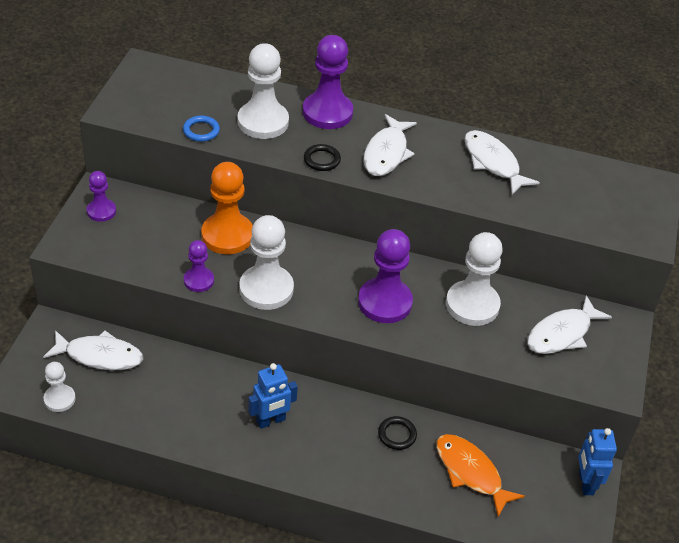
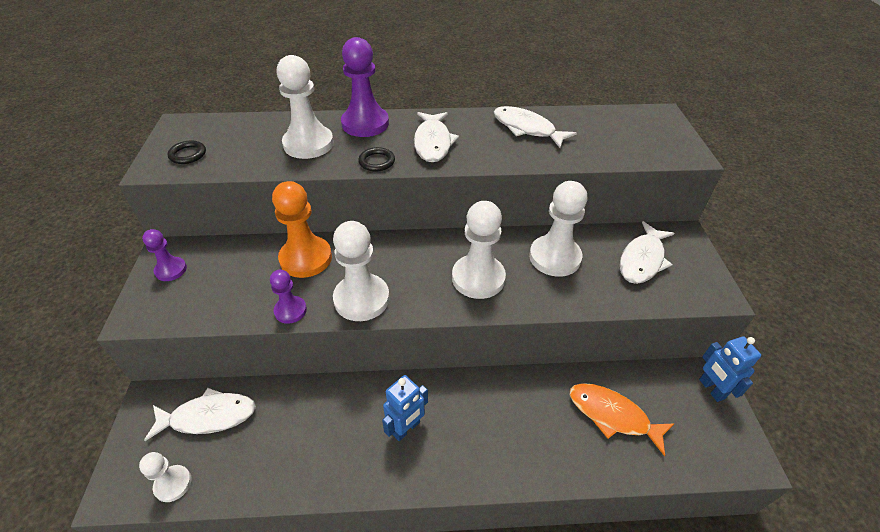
camera: 15 degrees left, 0 degrees up
(201, 131) = (250, 165): blue ring -> none
(385, 302) = (478, 278): purple pawn -> white pawn
(397, 435) = (529, 400): black ring -> black ring (188, 154)

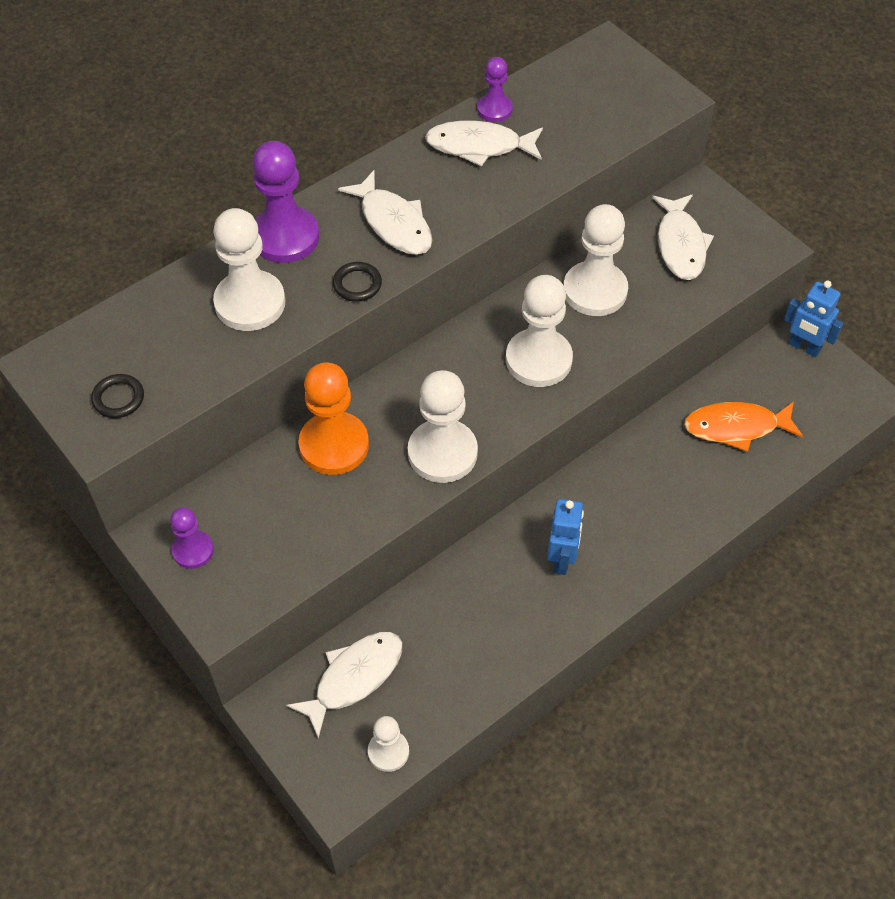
camera: 35 degrees left, 10 degrees up
(290, 310) = (382, 509): purple pawn -> purple pawn (494, 109)

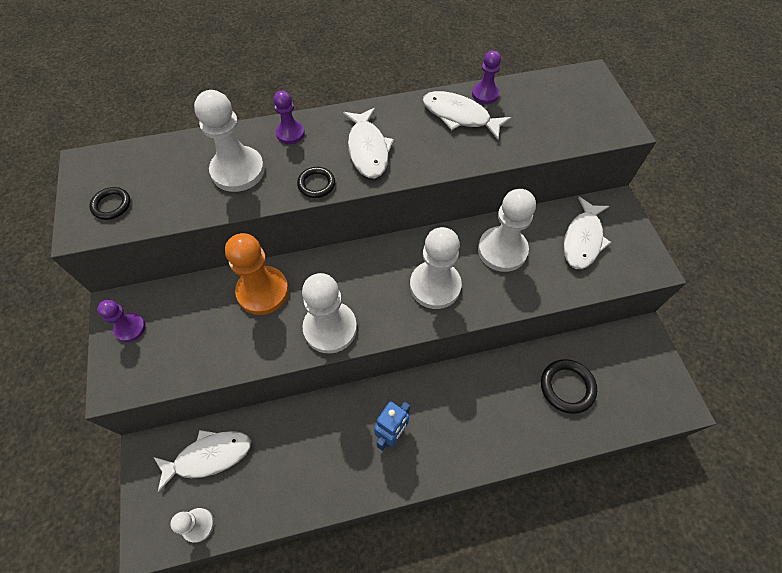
camera: 25 degrees right, 5 degrees up
(285, 237) = (290, 133): purple pawn -> purple pawn, size x0.56
(736, 427) = (567, 387): orange fish -> black ring
(804, 347) = (646, 346): blue robot -> none

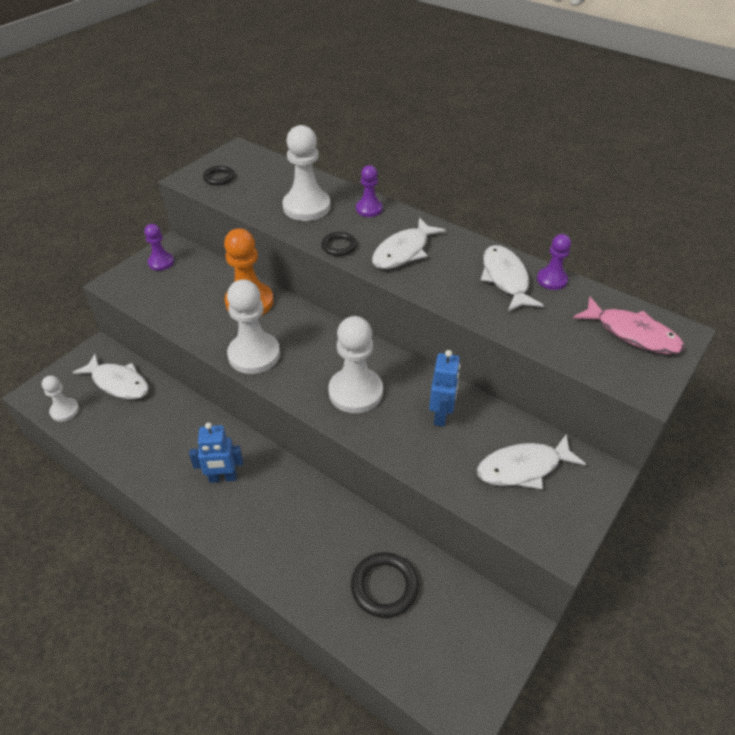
camera: 50 degrees right, 15 degrees down
(502, 250) = (441, 415): white pawn -> blue robot
(572, 97) = (632, 333): none -> pink fish

